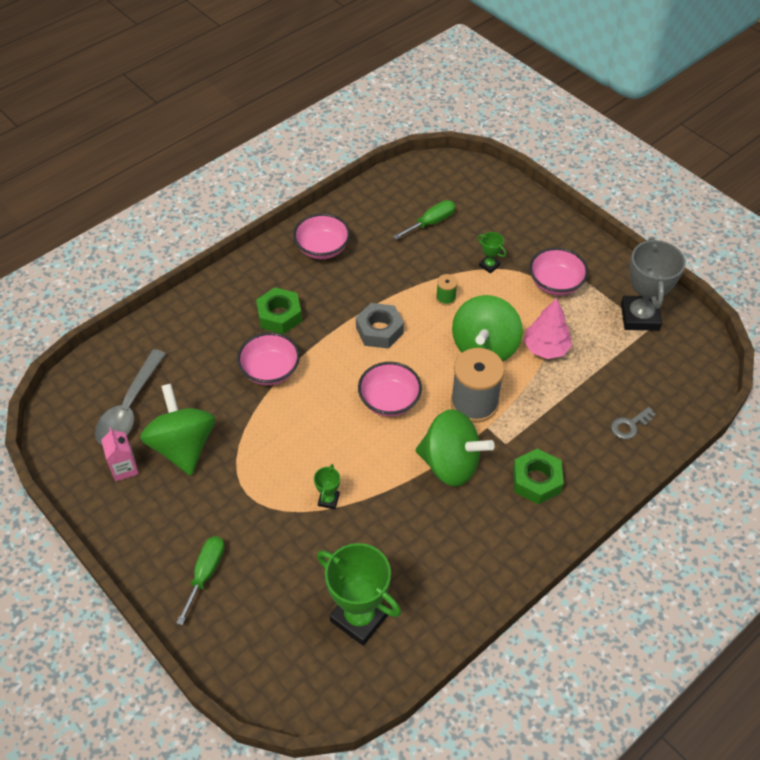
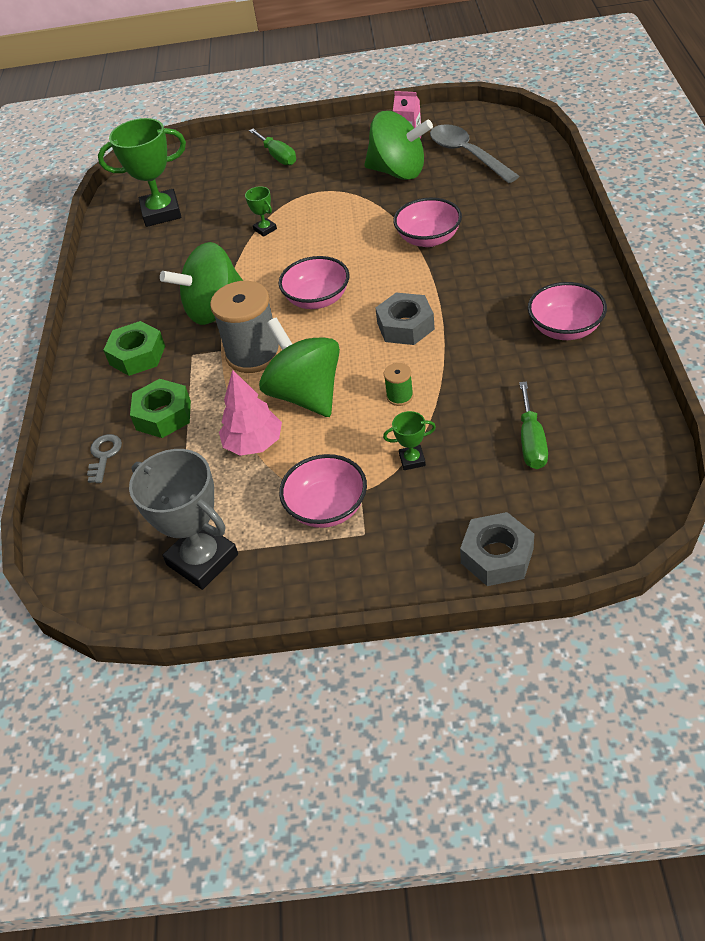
camera: 135 degrees right, 5 degrees down
(279, 315) = (492, 265): green nut -> green nut (163, 415)
(518, 202) = (497, 556): none -> grey nut

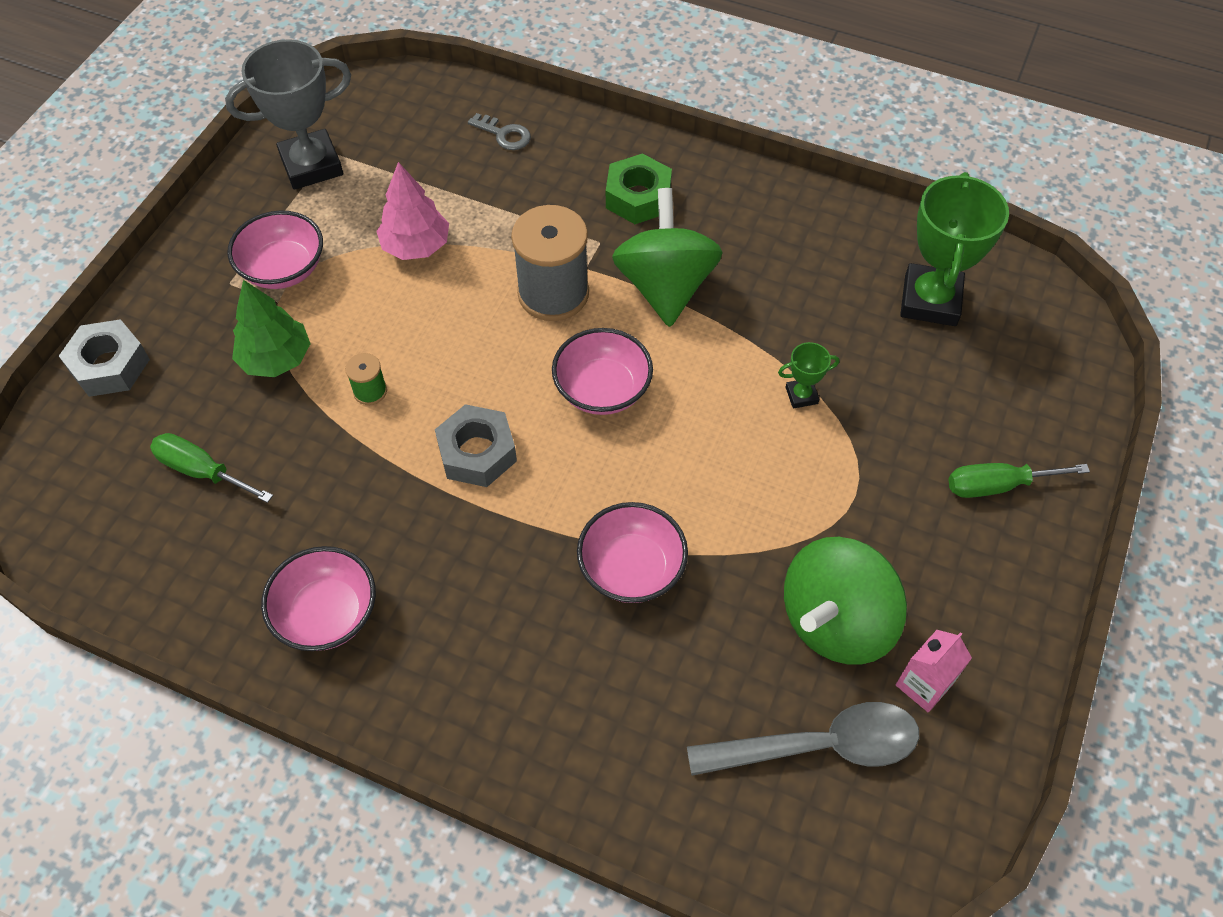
camera: 110 degrees right, 10 degrees up
(163, 415) = (521, 191): green nut -> none
(306, 395) = (447, 313): green spinning top -> none
(412, 460) = (276, 359): green trophy -> green tree

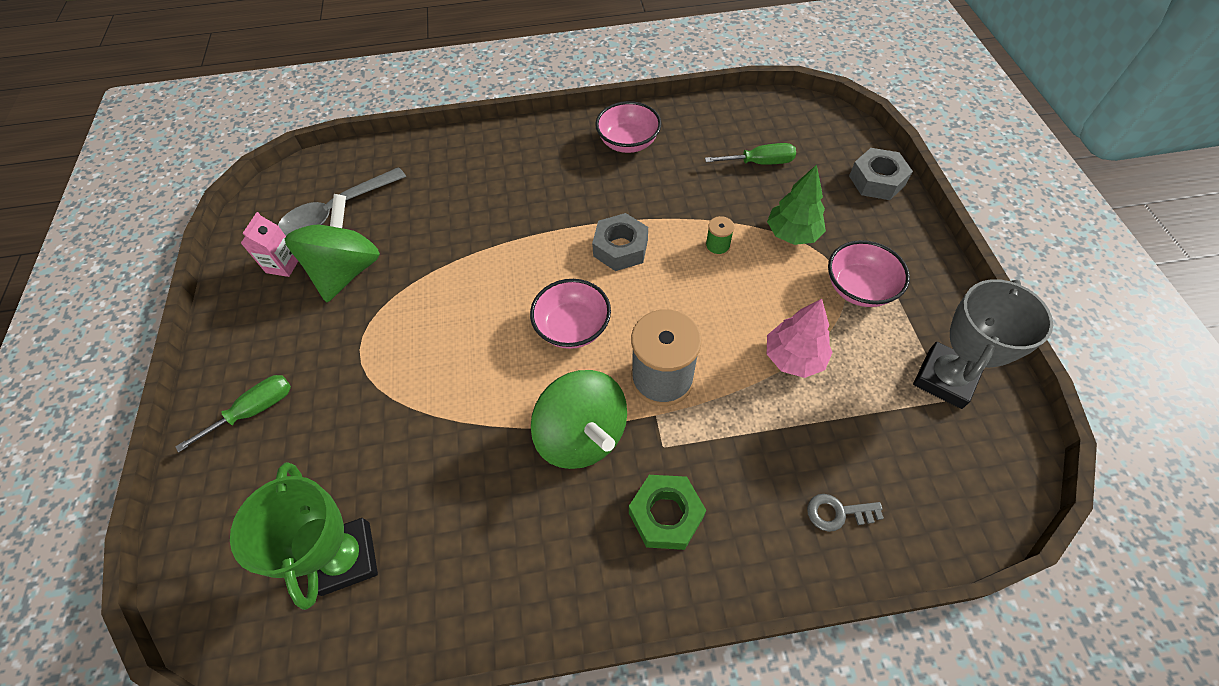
camera: 150 degrees right, 0 degrees up
(631, 568) = (483, 237): pink bowl -> none
(801, 395) = (426, 401): green trophy -> none

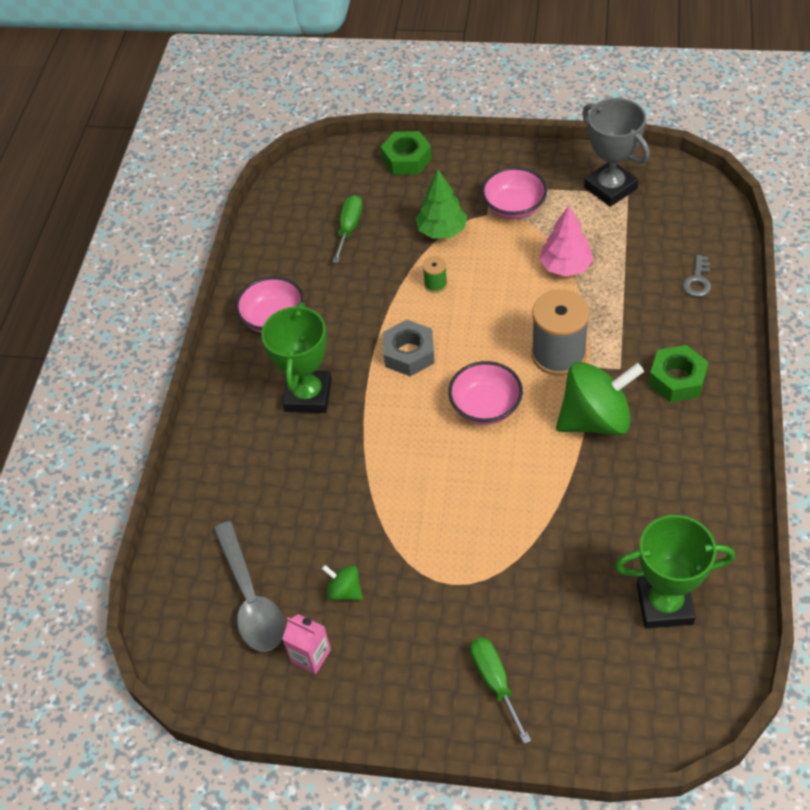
camera: 70 degrees left, 5 degrees down
(347, 270) = (344, 591): green spinning top -> green spinning top, size x0.46
(549, 189) = (308, 395): none -> green trophy
(877, 180) = (407, 159): grey nut -> green nut

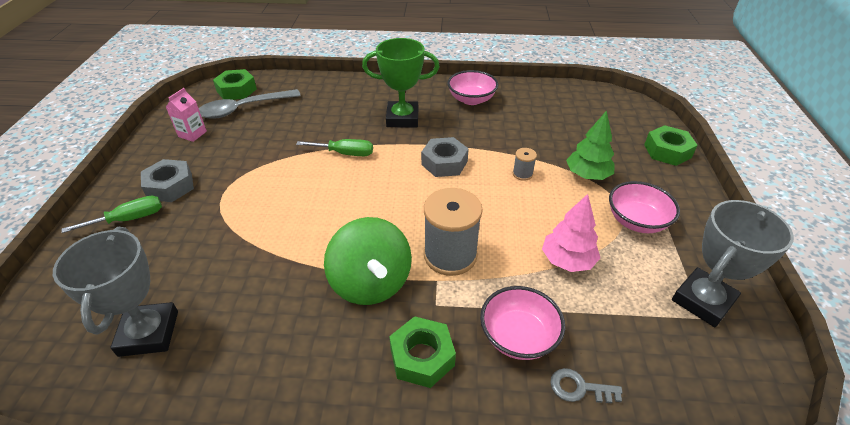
camera: 80 degrees right, 10 degrees down
(191, 620) = (236, 90): none -> green nut
(344, 591) = (235, 144): green spinning top -> none
(349, 228) = (572, 126): green screwdriver -> green screwdriver (345, 153)
(432, 651) = (170, 186): none -> grey nut
(435, 284) = (522, 174): green spool -> grey spool
(485, 407) = (389, 208): pink bowl -> pink bowl (518, 336)
(664, 604) = (149, 333): green trophy -> grey trophy

